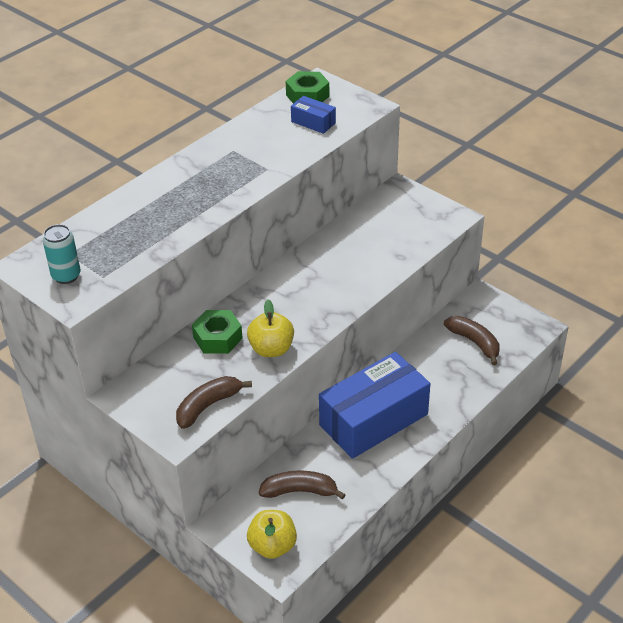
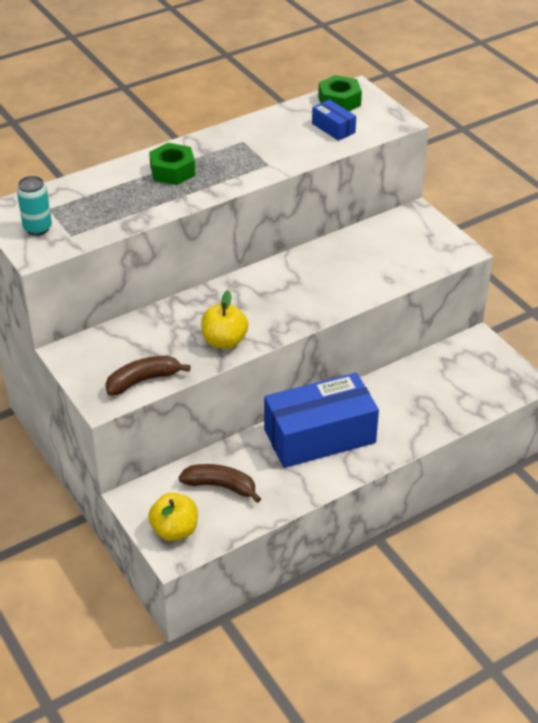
camera: 15 degrees right, 0 degrees up
(218, 338) = (178, 320): green nut -> green nut (172, 171)
(474, 342) = (452, 384): brown banana -> none

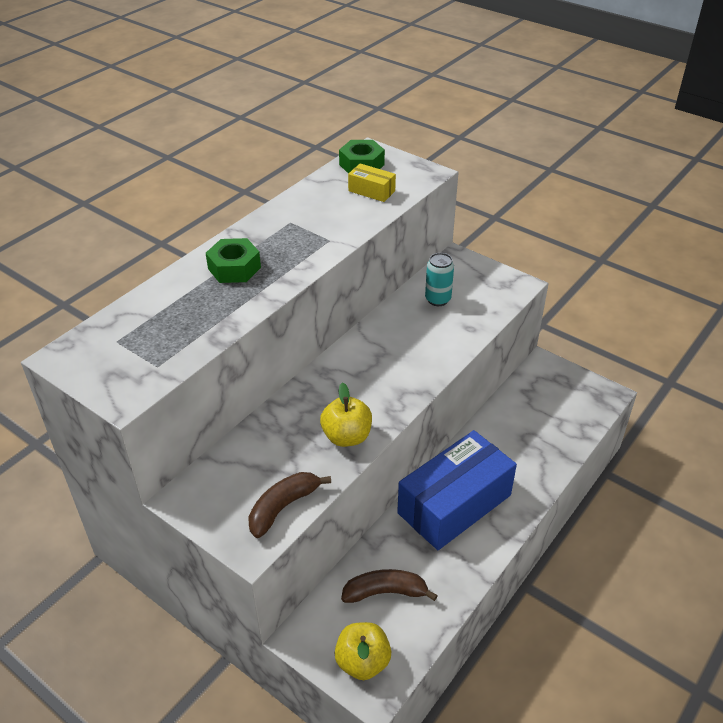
camera: 20 degrees left, 0 degrees up
(37, 228) = (114, 367): turquoise can -> turquoise can (437, 299)
(333, 128) = (371, 191): blue box -> yellow box

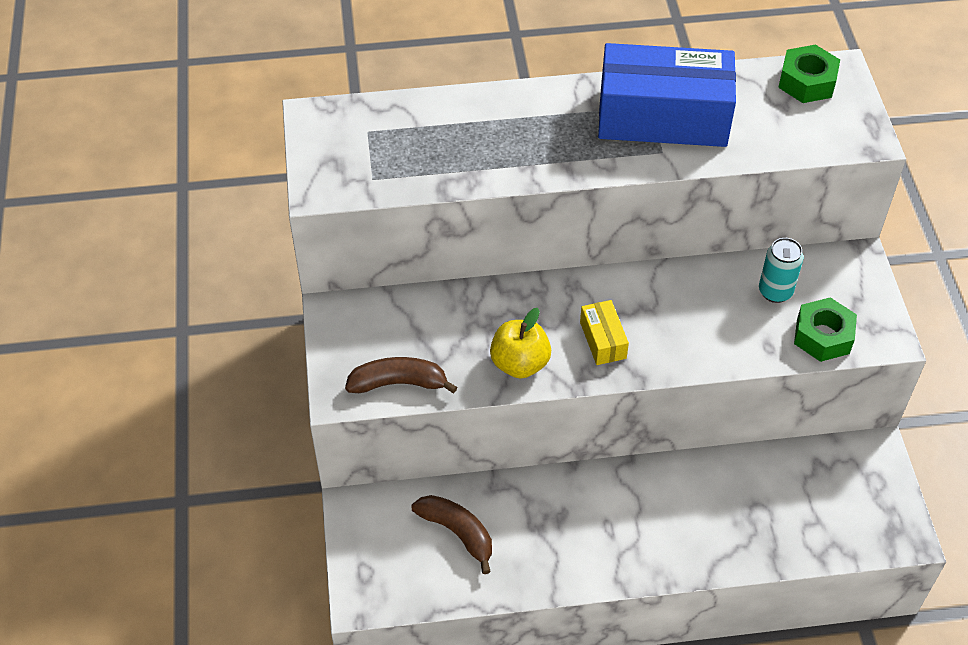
camera: 45 degrees right, 10 degrees up
(234, 268) = (540, 123): green nut -> green nut (823, 336)
(362, 662) = (378, 569): yellow apple -> none
(371, 191) = (776, 122): yellow box -> yellow box (603, 340)
(454, 504) = (606, 511): blue box -> blue box (662, 117)

